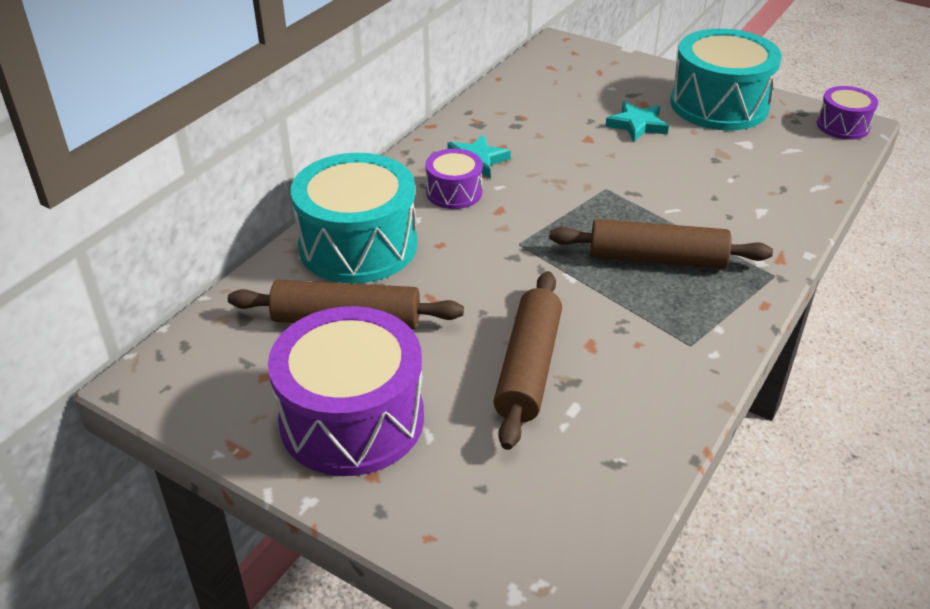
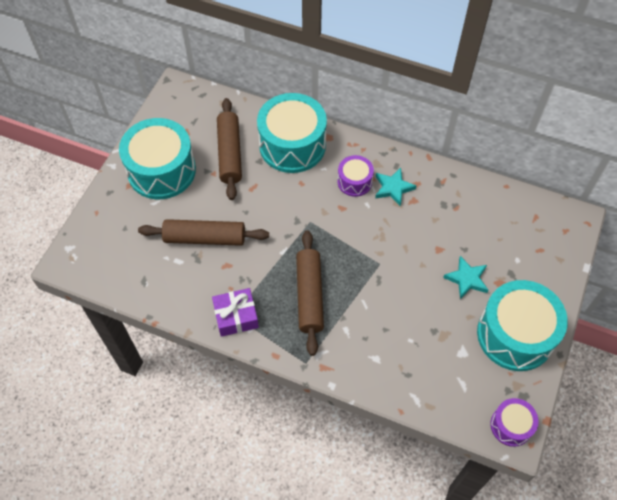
camera: 80 degrees right, 20 degrees up
(352, 419) = (161, 170): purple drum -> turquoise drum
(694, 342) = (236, 316): none -> purple gift

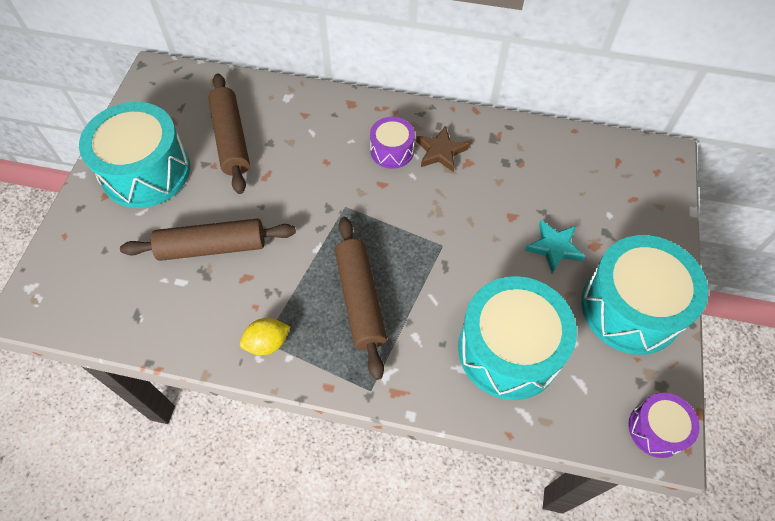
camera: 10 degrees left, 0 degrees up
(236, 316) = (267, 343): purple gift -> yellow lemon
(292, 145) = (308, 119): turquoise drum -> turquoise drum (509, 350)
(393, 188) = (440, 152): turquoise star -> brown star

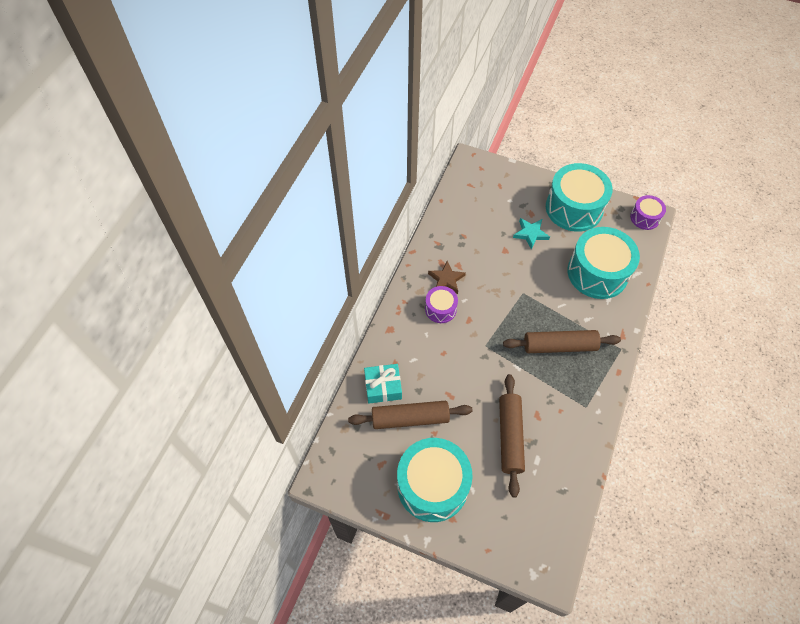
camera: 80 degrees left, 0 degrees up
(267, 343) = (587, 405): yellow lemon -> none
(270, 108) = (383, 387): none -> turquoise gift

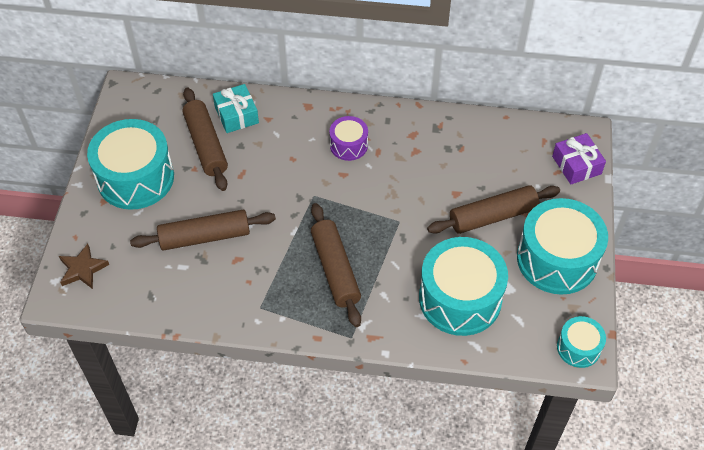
camera: 75 degrees right, 5 degrees down
(446, 279) = (391, 143): brown star -> brown star (82, 269)
(496, 173) = (576, 165): none -> purple gift
(530, 234) = (492, 216): turquoise star -> brown rolling pin
(645, 218) = (578, 348): purple drum -> turquoise drum

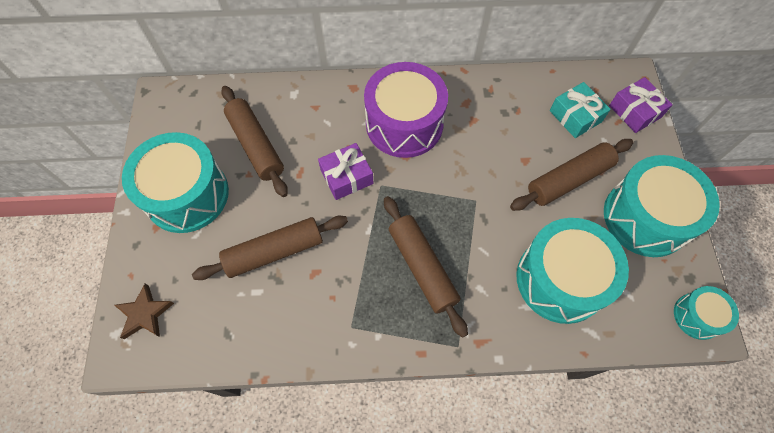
camera: 10 degrees left, 10 degrees up
(236, 115) = (282, 107): turquoise gift -> turquoise gift (575, 116)
(284, 183) = (346, 177): none -> purple gift
(348, 145) = (404, 124): purple drum -> purple drum, size x1.96

